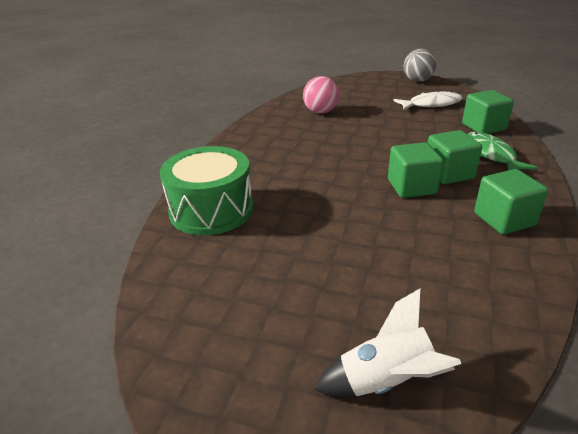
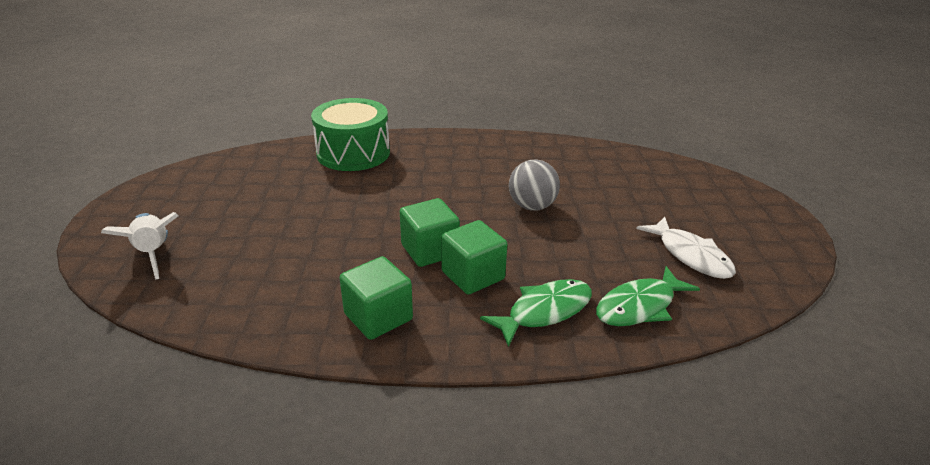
camera: 70 degrees right, 0 degrees up
(320, 112) = (592, 174): pink ball -> none
(417, 81) = (784, 238): grey ball -> grey ball (532, 206)
(483, 127) = (639, 306): green cube -> green fish

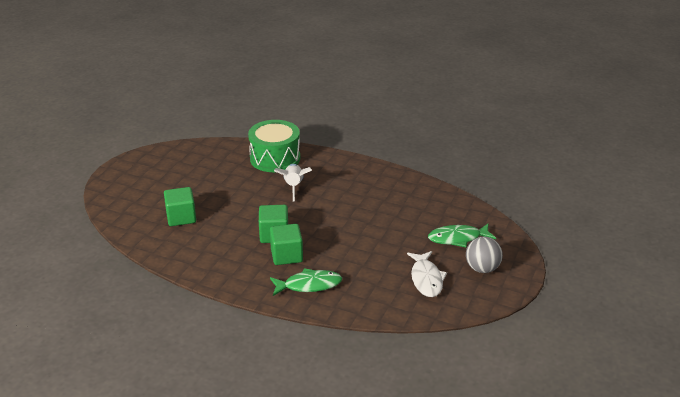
camera: 25 degrees right, 0 degrees up
(153, 254) = (130, 199): white rocket -> white rocket (293, 187)
(378, 317) = (221, 263): green cube -> green cube (181, 217)
(532, 206) = (357, 223): grey ball -> grey ball (482, 268)
(639, 306) = (364, 297): green fish -> green fish (457, 238)

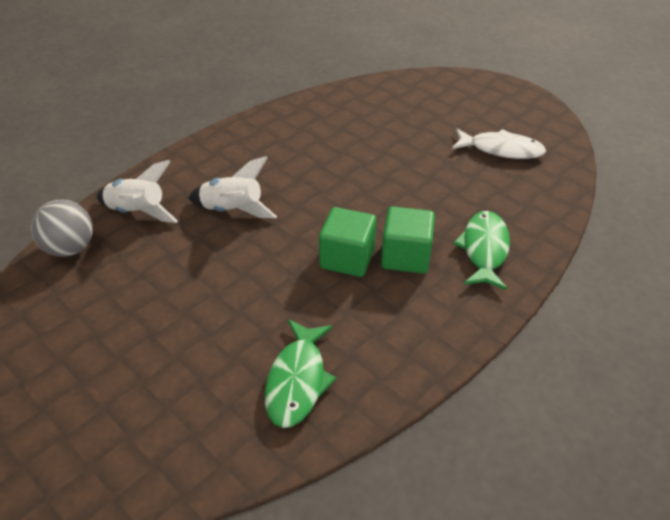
camera: 70 degrees left, 10 degrees up
(181, 217) = (232, 367): green cube -> none
(275, 158) = (138, 212): green drum -> white rocket
(457, 238) = (430, 108): green fish -> green fish (297, 381)
(482, 268) = (494, 108): grey ball -> grey ball (70, 248)

